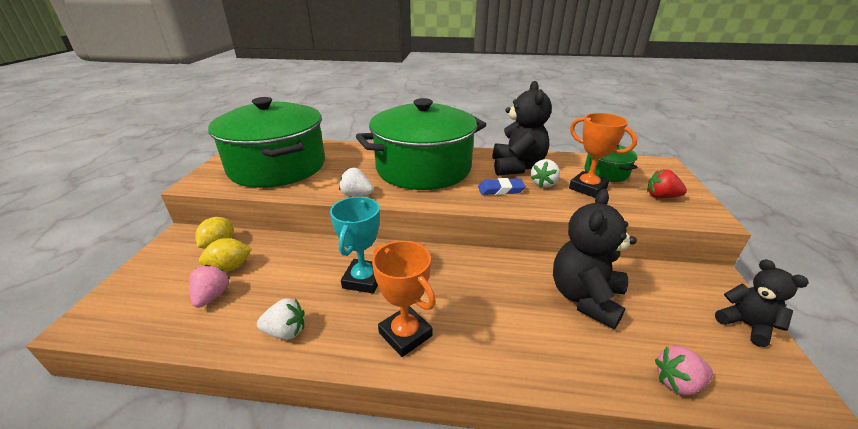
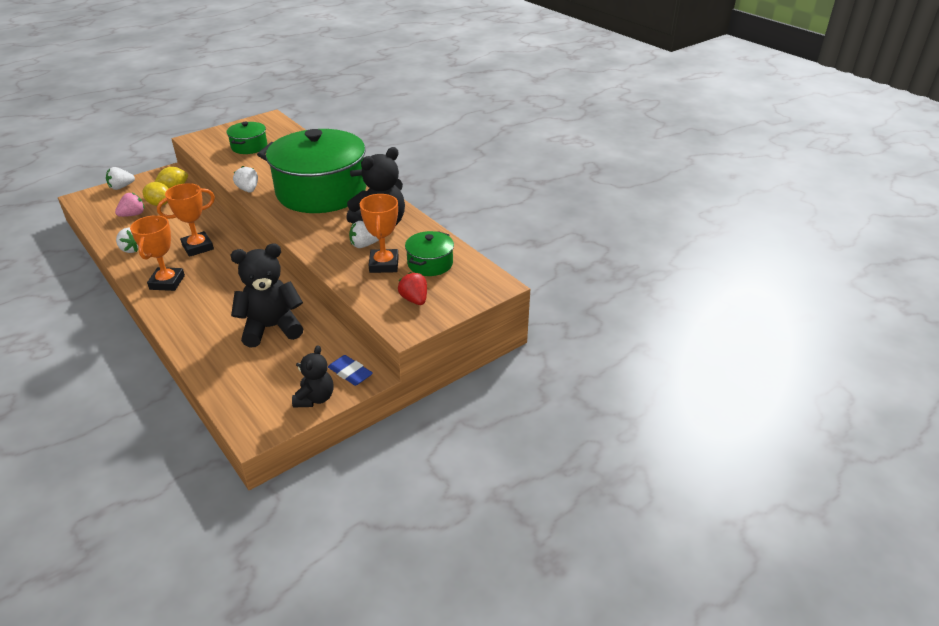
camera: 45 degrees right, 5 degrees up
(135, 279) = (121, 187): none -> white strawberry
(277, 166) = (249, 146): green pot -> green pot, size x0.44
(363, 279) = (198, 247): turquoise trophy -> orange trophy
(500, 190) = (328, 233): blue eraser -> blue eraser (350, 373)
(677, 382) = (222, 382): pink strawberry -> none

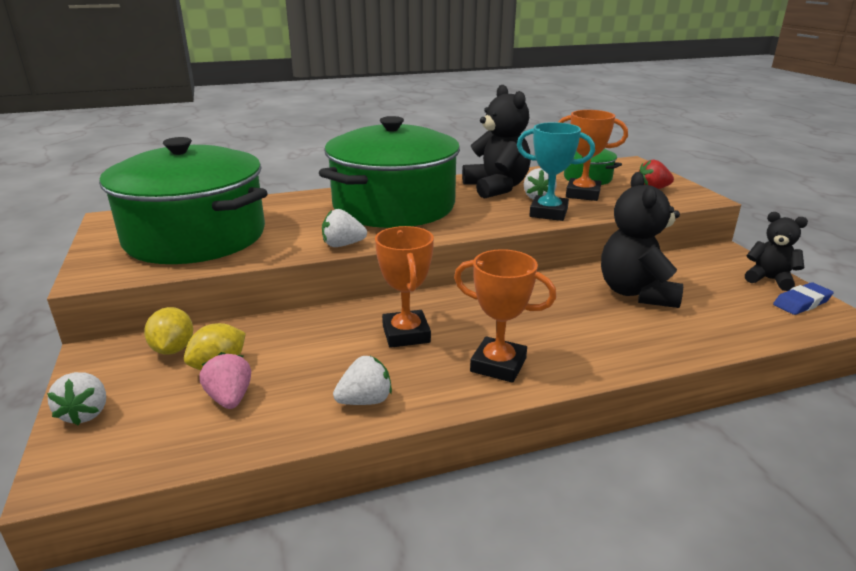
camera: 70 degrees left, 10 degrees down
(249, 146) = (195, 237): green pot -> green pot, size x2.27
(331, 253) = (548, 213): none -> turquoise trophy
(350, 373) = (722, 259): blue eraser -> blue eraser (801, 302)

